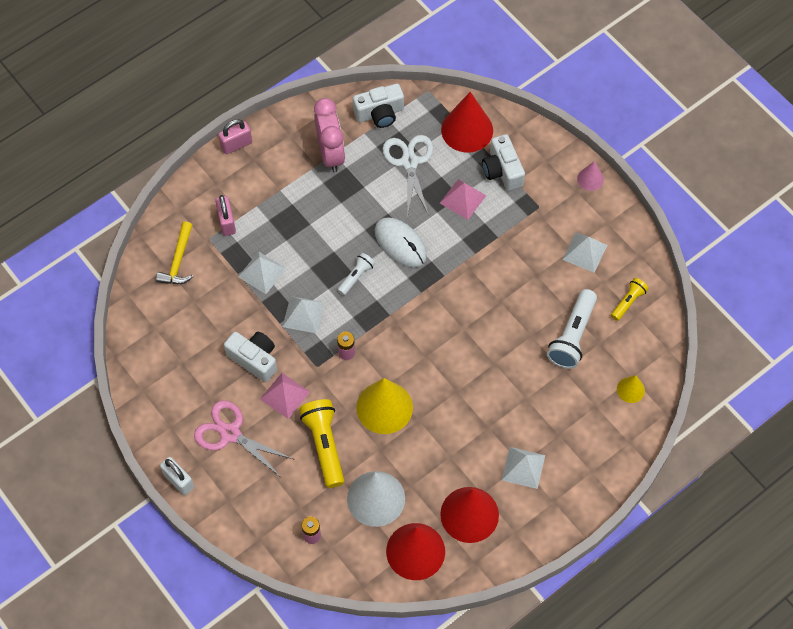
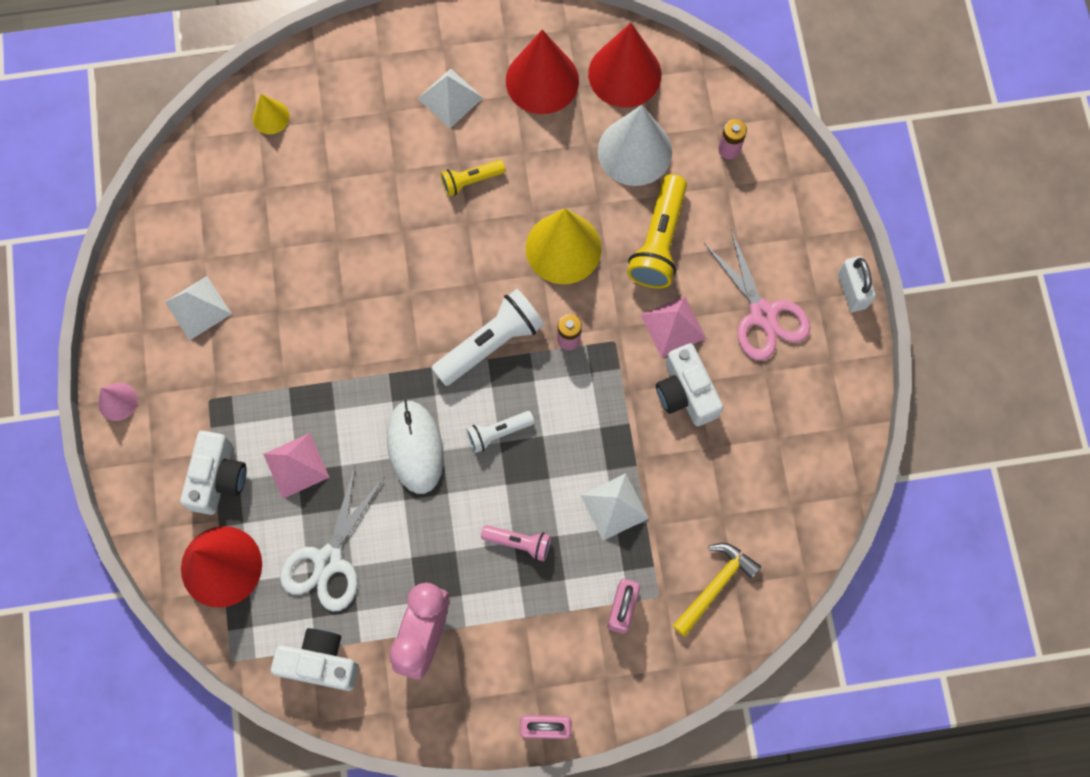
camera: 150 degrees left, 10 degrees up
(303, 314) = (593, 418): white pyramid -> none
(307, 225) = (519, 542): none -> pink flashlight
(572, 336) = (289, 213): white flashlight -> white flashlight (490, 343)
(628, 302) = (195, 218): yellow flashlight -> yellow flashlight (471, 181)

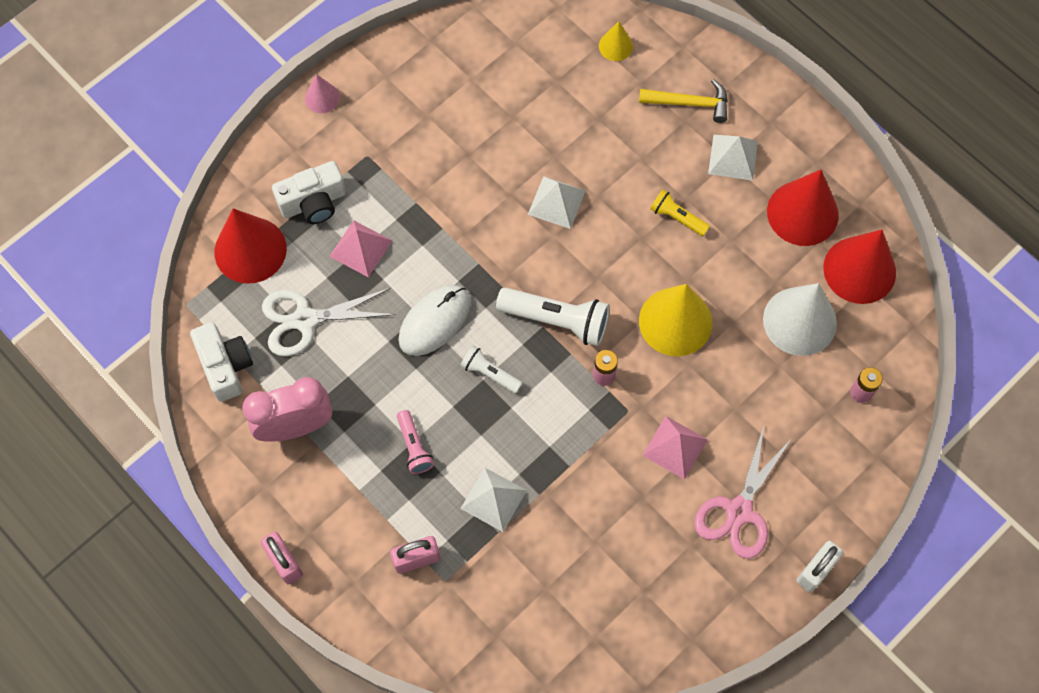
camera: 55 degrees right, 5 degrees down
(198, 307) = (431, 101): white pyramid -> white pyramid (556, 202)
(659, 241) = (738, 390): yellow flashlight -> none
(685, 392) = (627, 493): white camera -> none
(715, 586) = (484, 620): yellow hammer -> yellow hammer (689, 103)

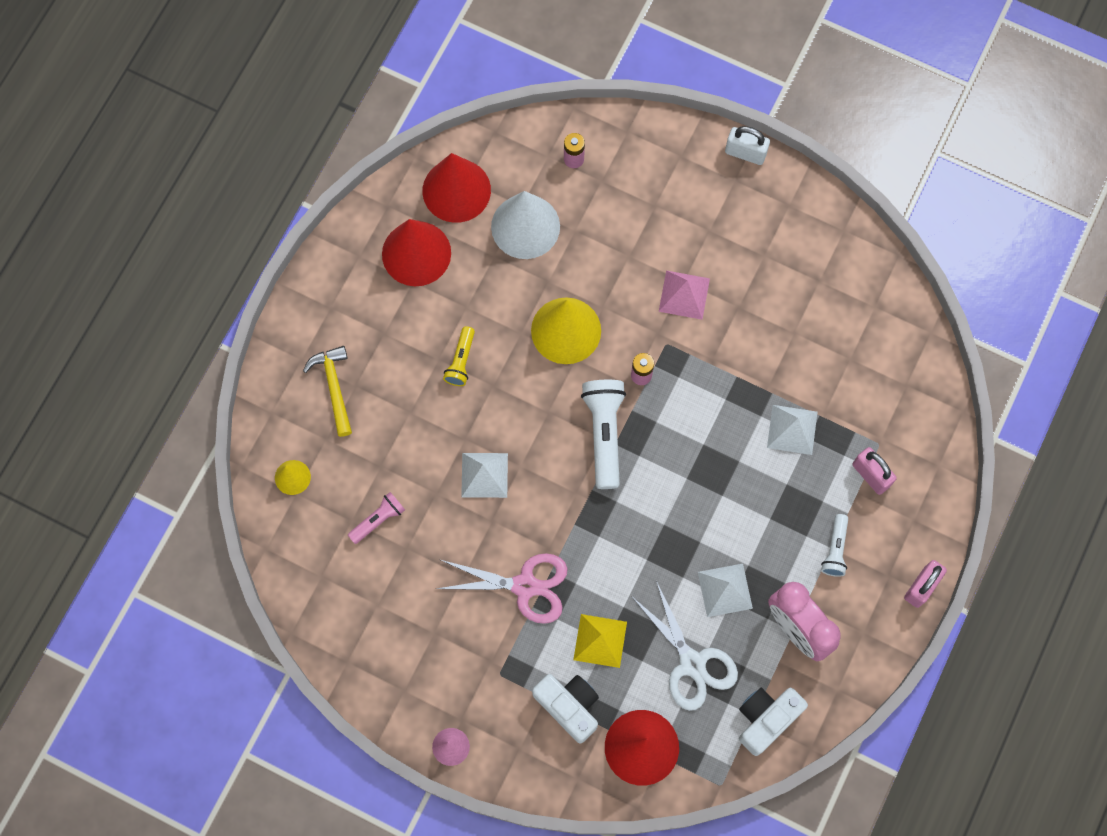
camera: 110 degrees left, 5 degrees up
(361, 248) = (600, 640): pink pyramid -> yellow pyramid
(414, 446) = (773, 515): pink flashlight -> pink flashlight (378, 519)
(434, 321) = (647, 543): white mouse -> none
(489, 373) = (678, 474): white flashlight -> white flashlight (835, 549)
(733, 157) = (379, 331): white pyramid -> white pyramid (725, 590)
(739, 511) = (719, 226): pink scissors -> pink scissors (525, 586)

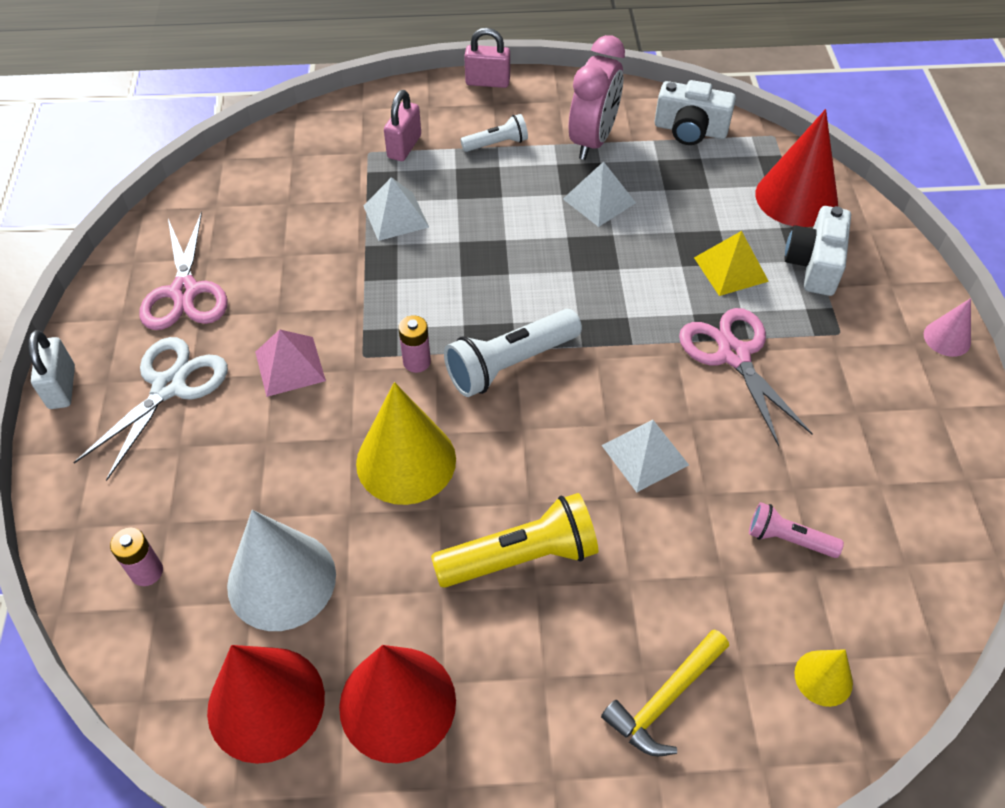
camera: 120 degrees left, 20 degrees down
(461, 361) = (520, 556): yellow flashlight -> yellow flashlight, size x1.78
(692, 663) = (688, 195): white scissors -> white scissors (169, 386)
(793, 254) = (185, 292): none -> pink scissors

